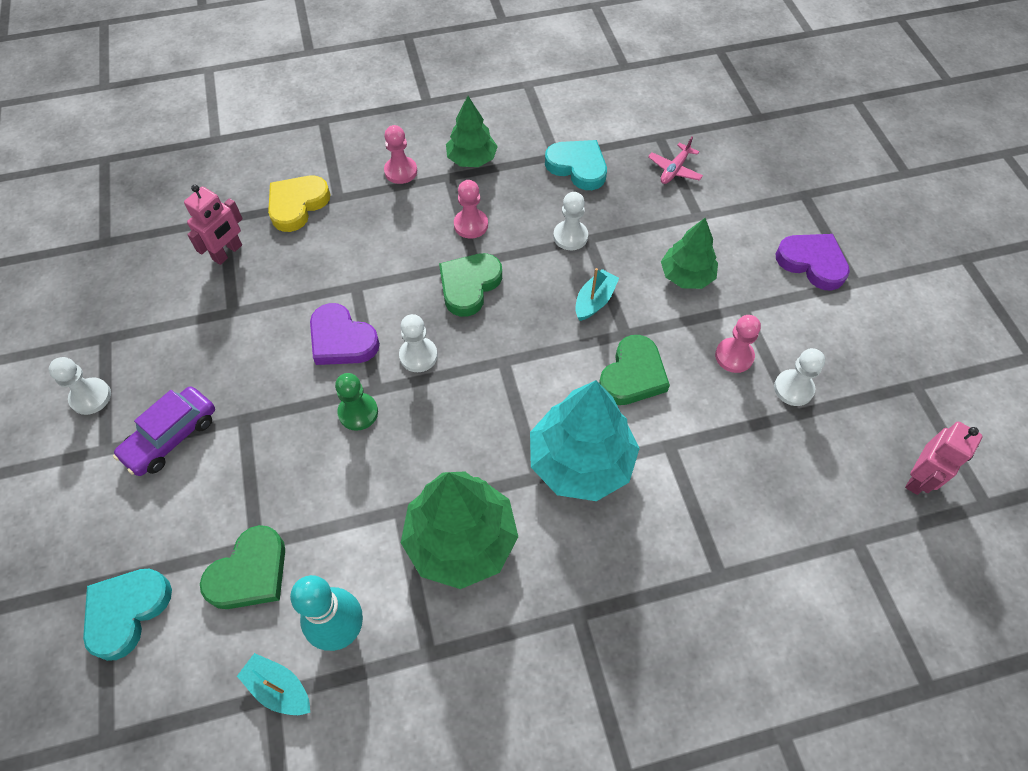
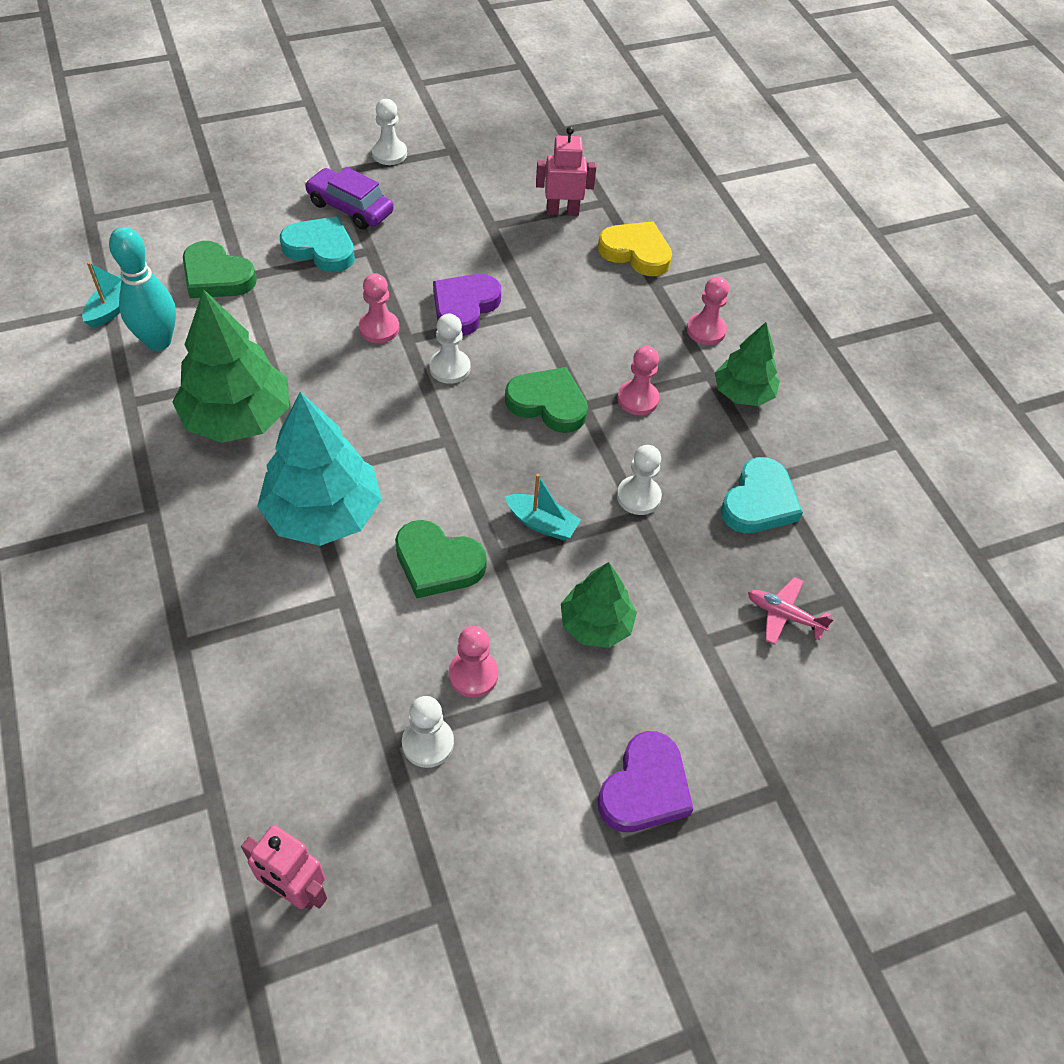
camera: 80 degrees right, 5 degrees down
(127, 612) = (189, 210): turquoise heart -> turquoise heart (321, 249)
(228, 253) = (562, 211): pink robot -> pink robot turned 150 degrees clockwise
(358, 412) = (379, 328): green pawn -> pink pawn

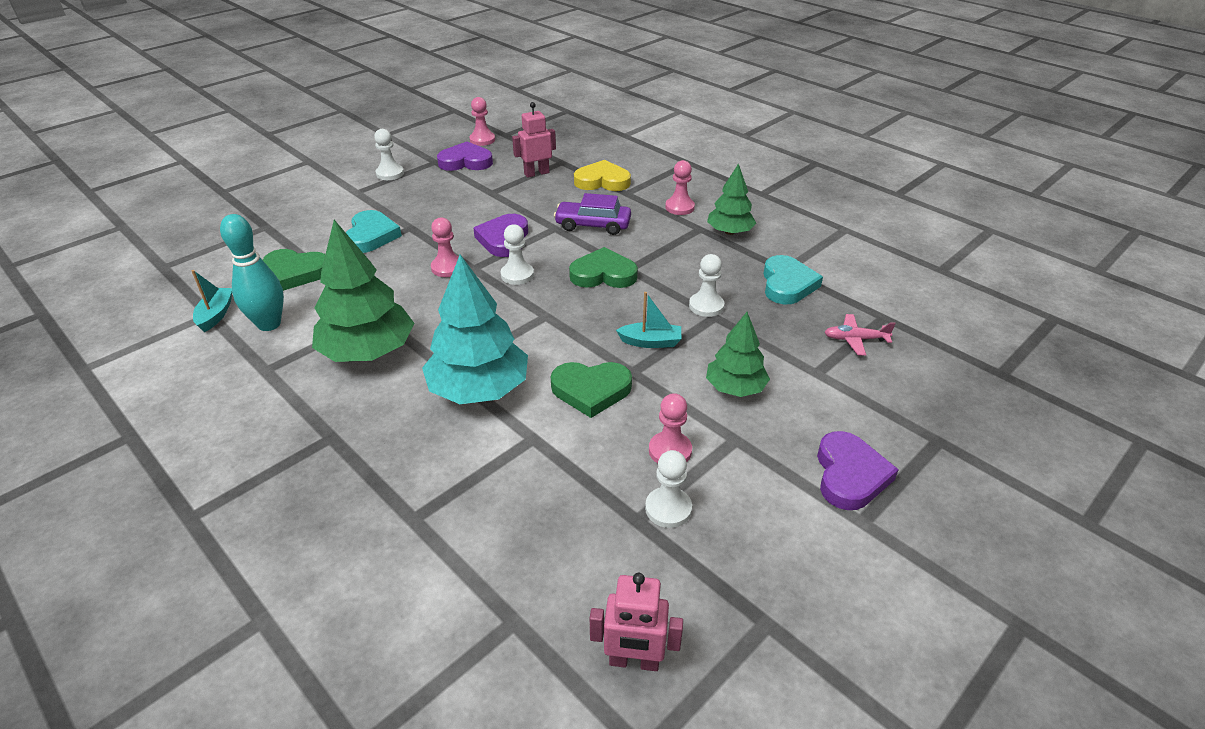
camera: 20 degrees left, 15 degrees down
(321, 249) = (371, 236): turquoise heart -> turquoise heart turned 90 degrees clockwise
(350, 208) = (379, 208): purple car -> purple car (593, 225)
(488, 162) = (465, 162): none -> purple heart
(638, 399) = (663, 254): pink pawn -> pink pawn (482, 140)

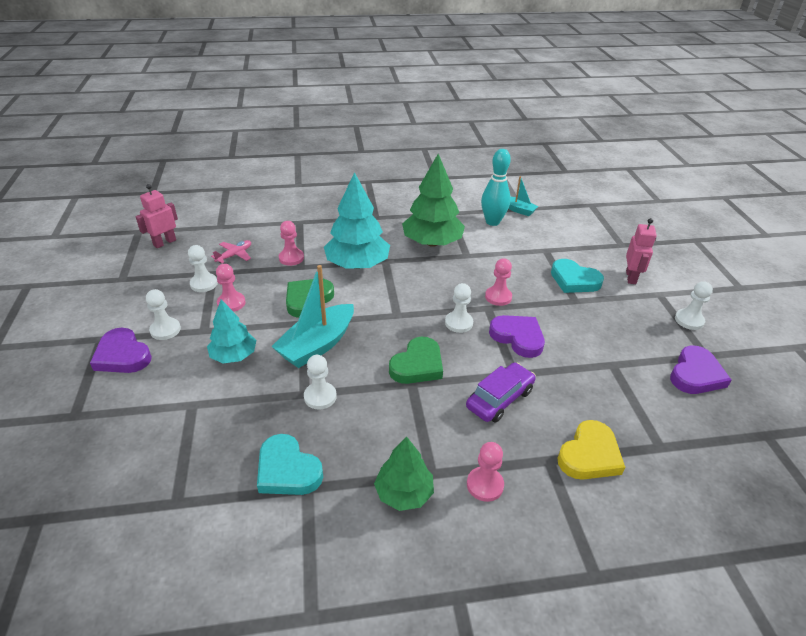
camera: 125 degrees right, 0 degrees up
(296, 272) = (545, 241): green heart -> none
(482, 140) = (755, 409): pink pawn -> pink pawn (291, 258)
(536, 173) = (639, 412): pink robot -> pink robot (631, 277)
(650, 342) = (317, 345): turquoise boat -> turquoise boat, size x1.87
(735, 388) = (234, 355): green tree -> turquoise tree
(776, 473) = (165, 330): none -> white pawn
(855, 339) = (185, 456): pink plane -> pink plane (234, 255)

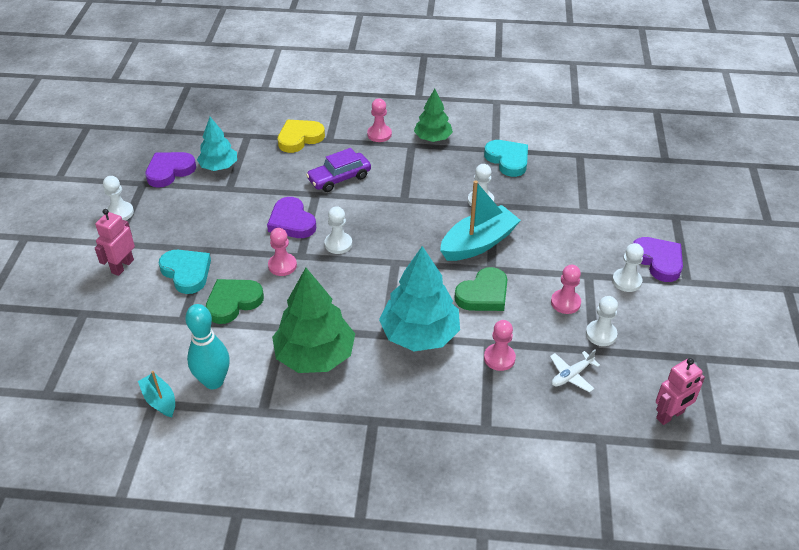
camera: 165 degrees left, 5 degrees up
(234, 255) = (571, 375): pink plane -> white plane
(234, 355) = (555, 245): turquoise tree -> turquoise tree (219, 166)
(417, 365) = (393, 212): green heart -> green heart (233, 302)

